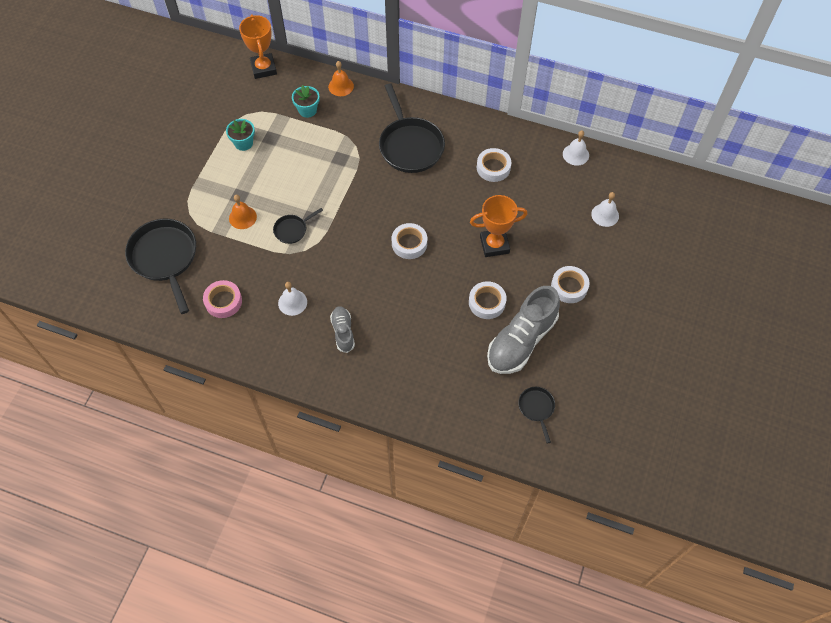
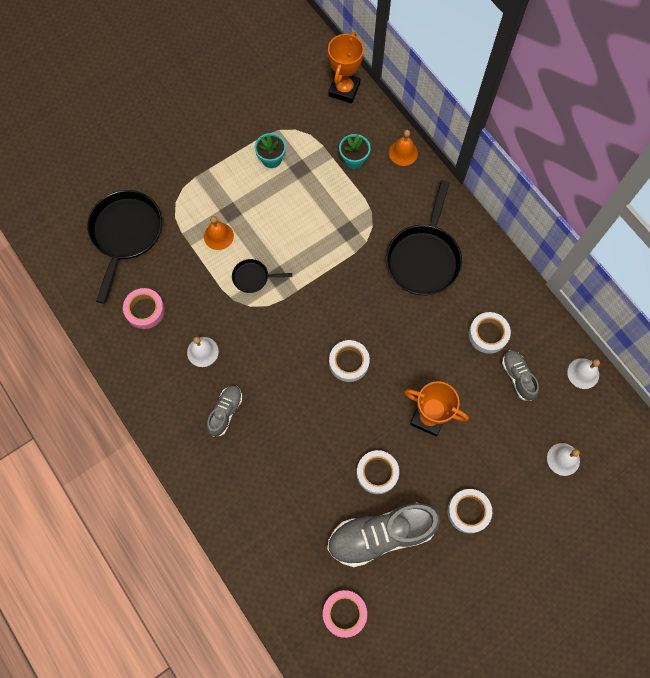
camera: 35 degrees right, 10 degrees up
(534, 182) = (517, 377): none -> grey shoe
(536, 408) = (344, 613): black pan -> pink tape

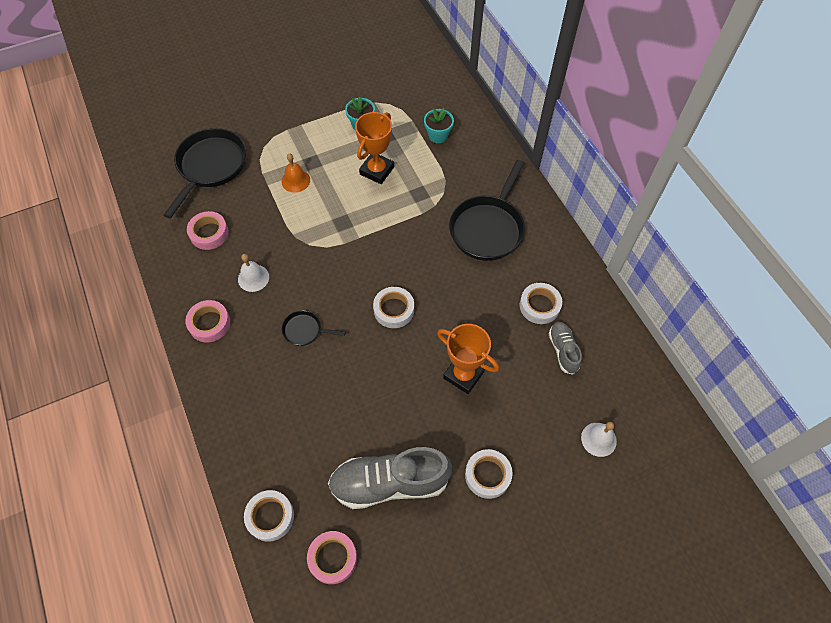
camera: 10 degrees right, 10 degrees down
(172, 407) = (209, 323): none -> pink tape
(226, 412) = (261, 336): grey shoe -> none
(253, 277) = (319, 220): black pan -> black pan (305, 330)
(344, 90) = (441, 78): orange trophy -> orange trophy (377, 170)
(377, 473) = (399, 420): white tape -> white tape (270, 517)
(403, 153) = (486, 136): orange bell -> none
(583, 373) = (632, 358): white bell -> none

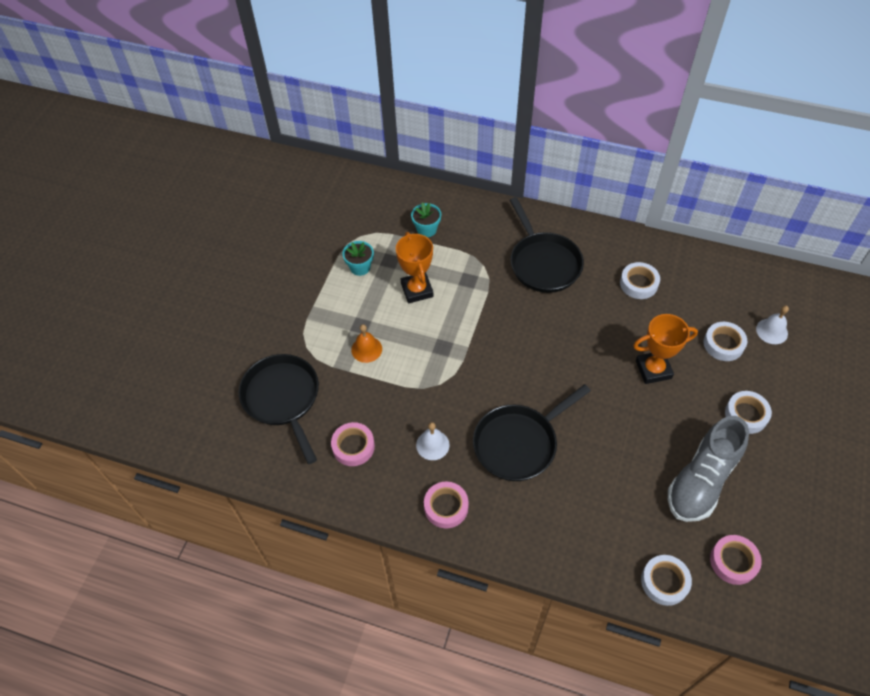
camera: 45 degrees left, 5 degrees down
(305, 330) = (519, 443): black pan -> black pan, size x2.08
(394, 310) = (557, 372): white tape -> white tape (723, 344)
(563, 350) = (686, 298): grey shoe -> none

